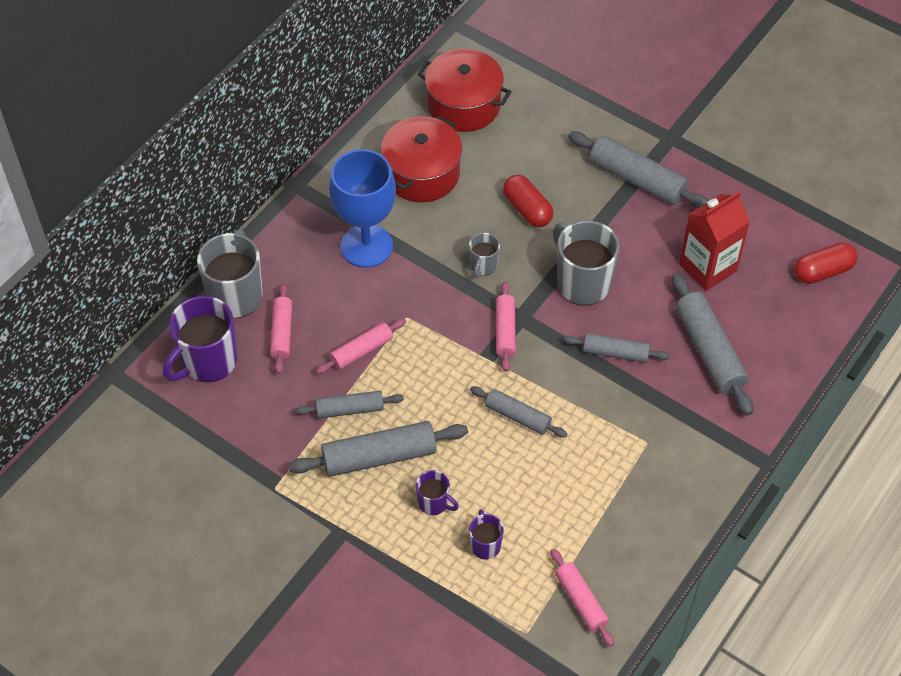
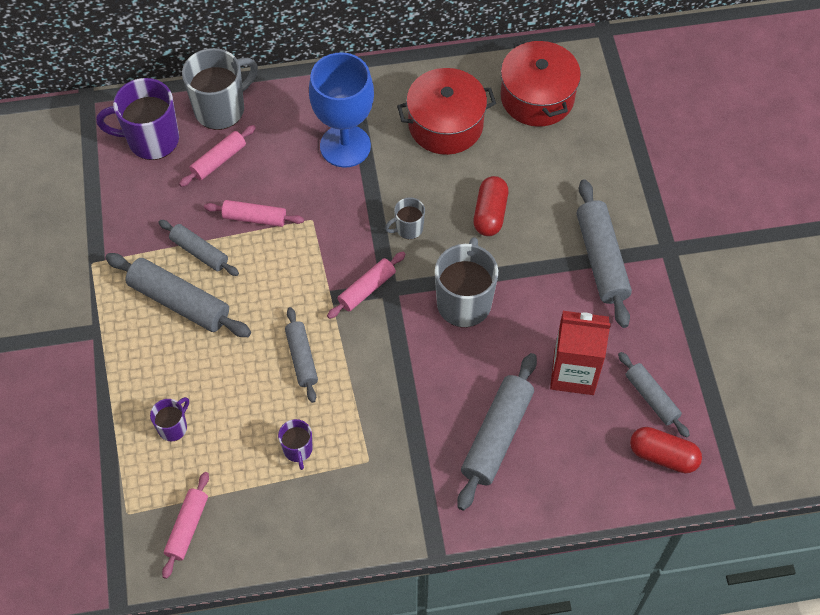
camera: 45 degrees right, 5 degrees up
(434, 503) = (175, 367): purple mug -> purple mug (298, 450)
(615, 353) = (425, 375): grey rolling pin -> grey rolling pin (651, 398)

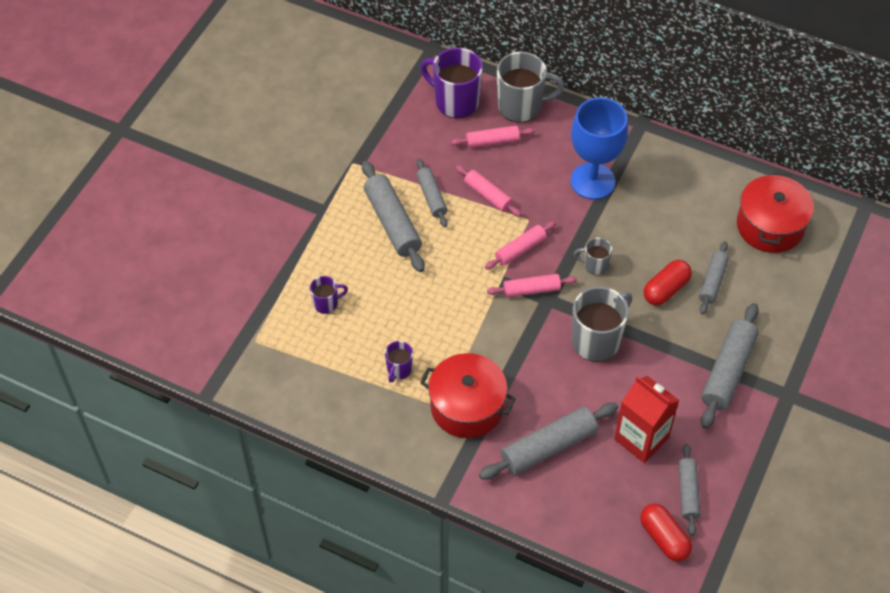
camera: 35 degrees right, 5 degrees down
(187, 527) = (287, 374): pink rolling pin -> pink rolling pin (520, 249)
(302, 358) = (449, 310): grey rolling pin -> grey rolling pin (712, 281)
(445, 125) = (681, 207): red pot -> red pot (467, 406)

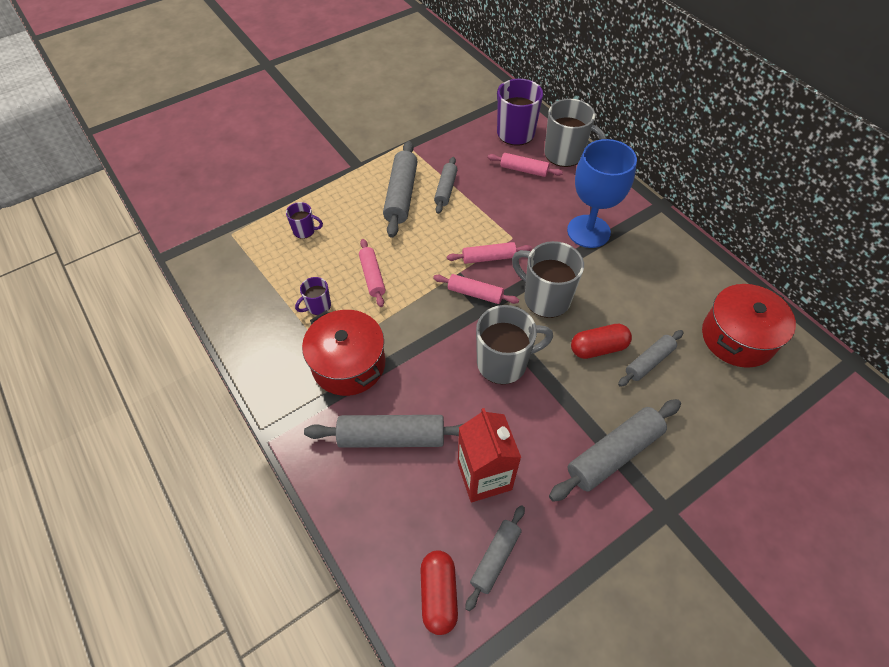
camera: 30 degrees right, 0 degrees up
(488, 195) = (491, 206): pink rolling pin -> pink rolling pin (372, 276)
(595, 265) = (545, 298): grey mug -> grey mug, size x1.95

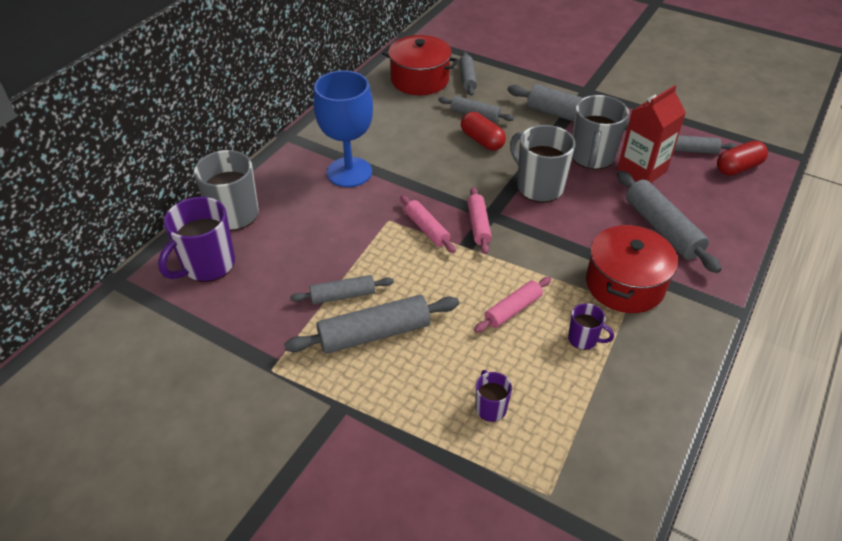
camera: 115 degrees left, 10 degrees down
(524, 170) = (276, 239): pink rolling pin -> none
(545, 298) = (451, 180): grey mug -> grey mug (592, 157)
(729, 386) = (467, 79): none -> grey rolling pin

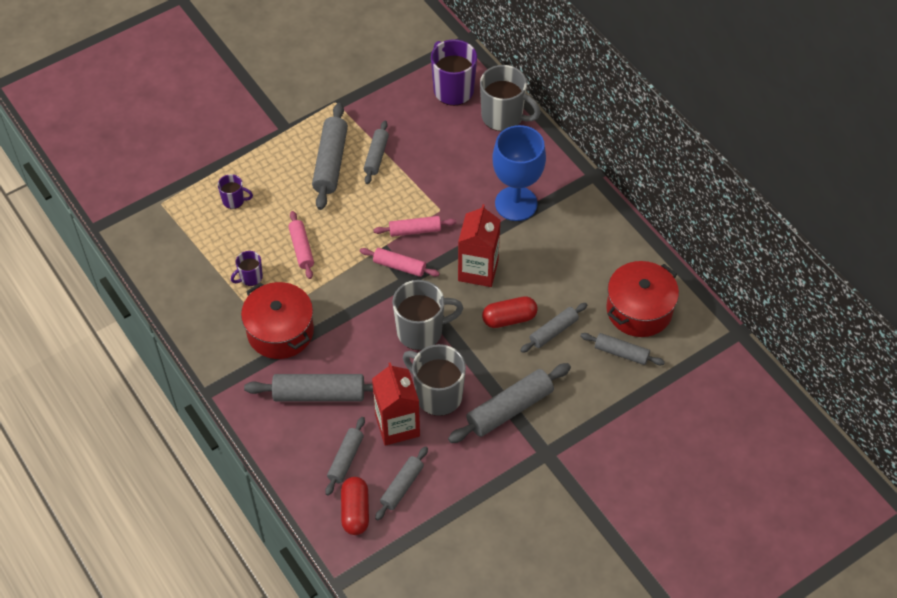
camera: 115 degrees right, 10 degrees up
(444, 173) = (478, 270): none -> red carton
(702, 189) = (346, 459): none -> grey rolling pin

